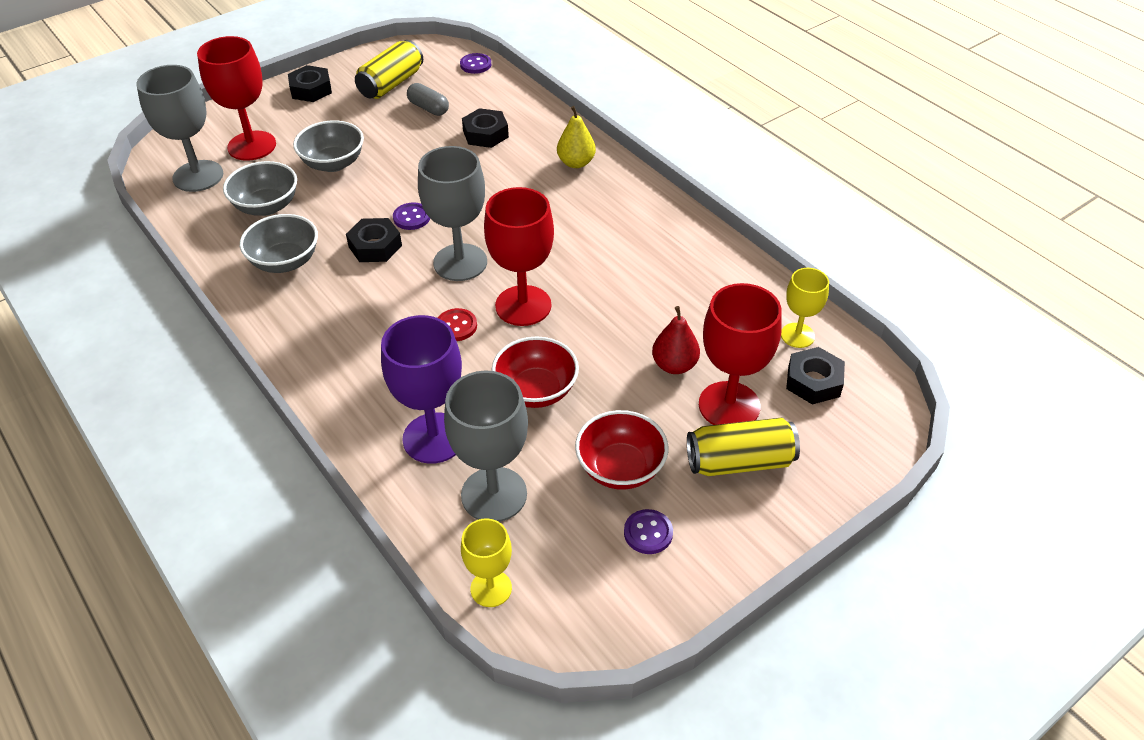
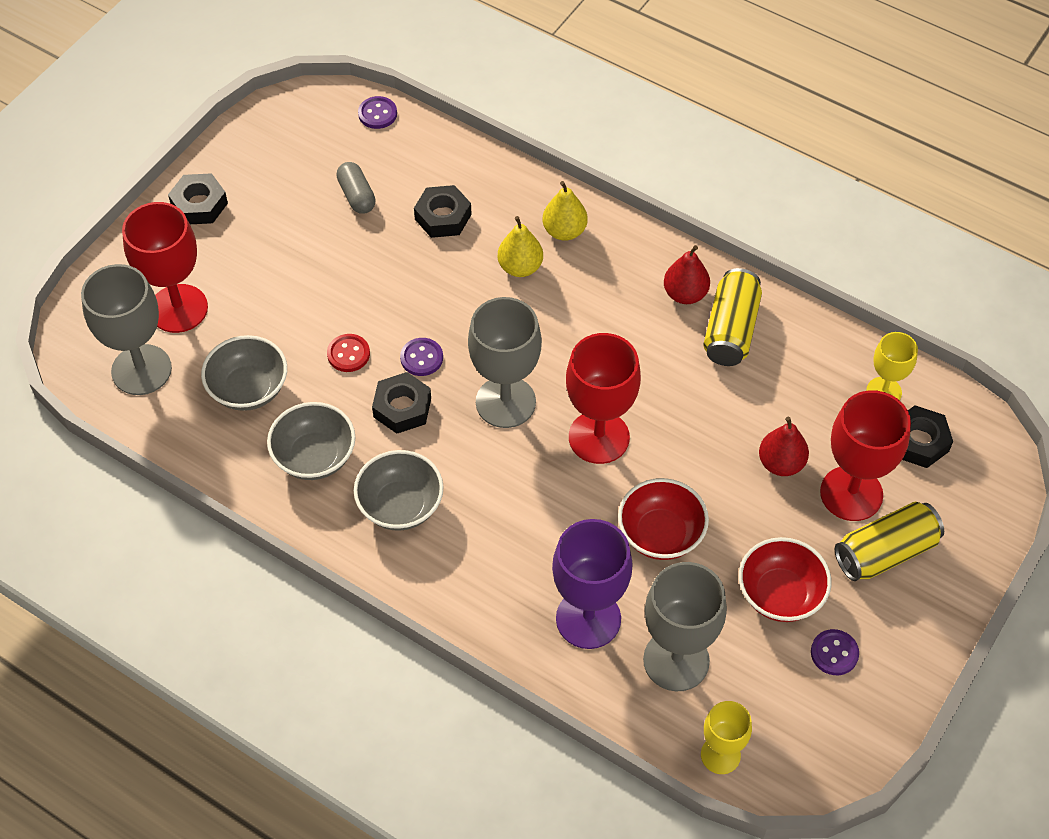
camera: 20 degrees left, 10 degrees up
(333, 163) = (290, 307): grey bowl -> grey bowl (400, 506)
(391, 84) = (292, 170): yellow can -> yellow can (731, 330)
(428, 108) = (357, 196): grey capsule -> grey capsule turned 45 degrees clockwise
(456, 326) = (543, 483): red button -> red button (348, 354)
(526, 178) = (520, 267): none -> yellow pear
(653, 225) = (685, 294): none -> red pear

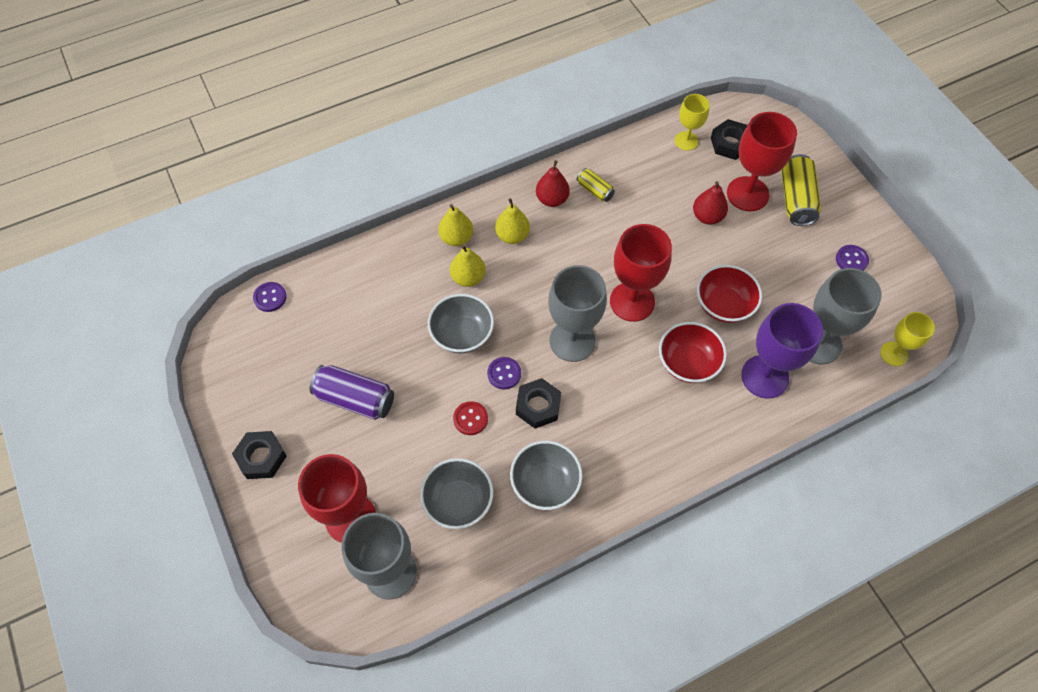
camera: 60 degrees left, 5 degrees up
(308, 244) = (355, 399): none -> purple can
(357, 196) = (334, 346): grey capsule -> none
(400, 506) = (618, 446): grey bowl -> grey bowl (462, 334)
(443, 217) = (393, 302): black nut -> none
(605, 280) = (512, 235): none -> yellow pear
(731, 330) = (595, 190): yellow can -> yellow can, size x0.56
(780, 594) = (798, 265): red bowl -> red bowl (688, 363)

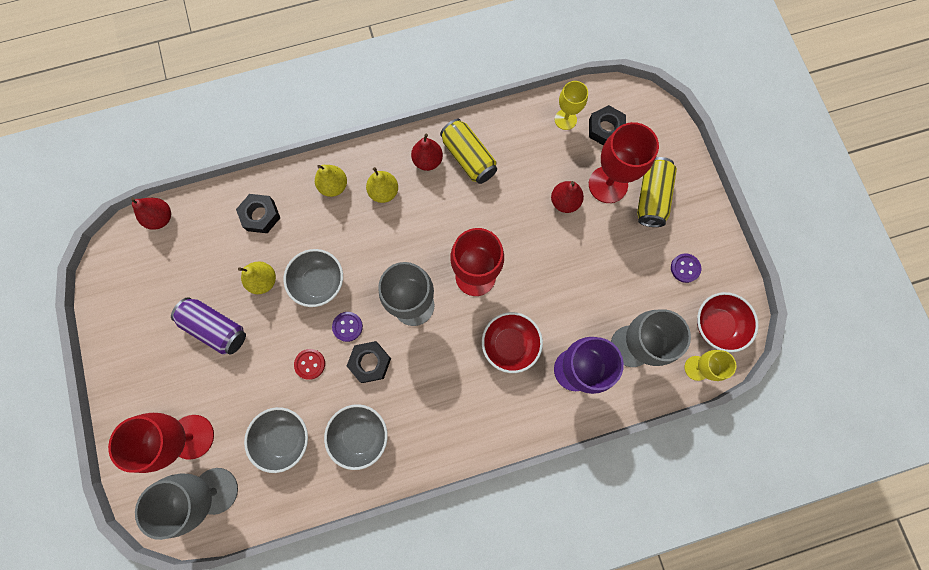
camera: 10 degrees right, 15 degrees up
(261, 457) = (128, 368): black nut -> black nut (260, 215)
(270, 297) = (161, 218): purple button -> red pear
(468, 278) = (336, 227): yellow pear -> yellow pear (263, 281)
(595, 190) = (468, 158): yellow can -> yellow can, size x1.78
(723, 305) = (556, 293): red bowl -> red bowl (716, 325)

